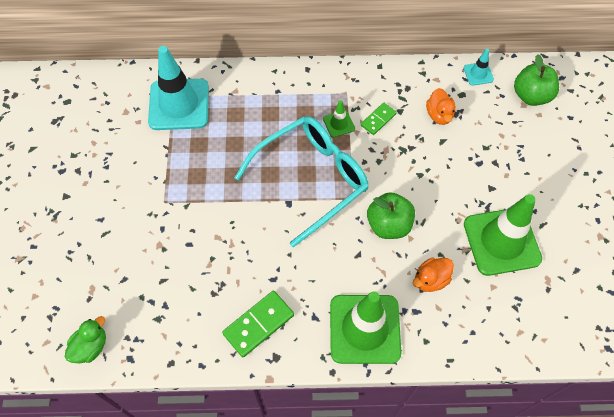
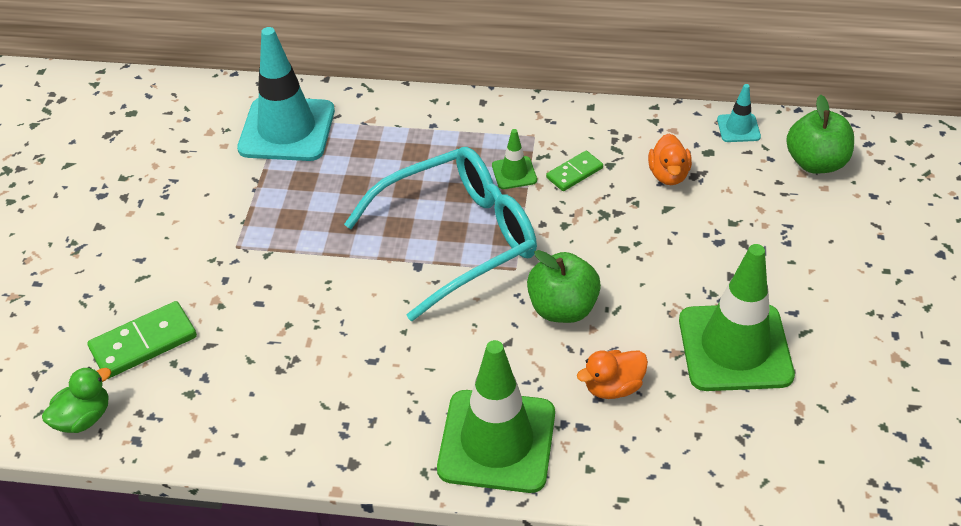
camera: 10 degrees right, 15 degrees down
(258, 324) = (336, 417): green domino -> green domino (143, 343)

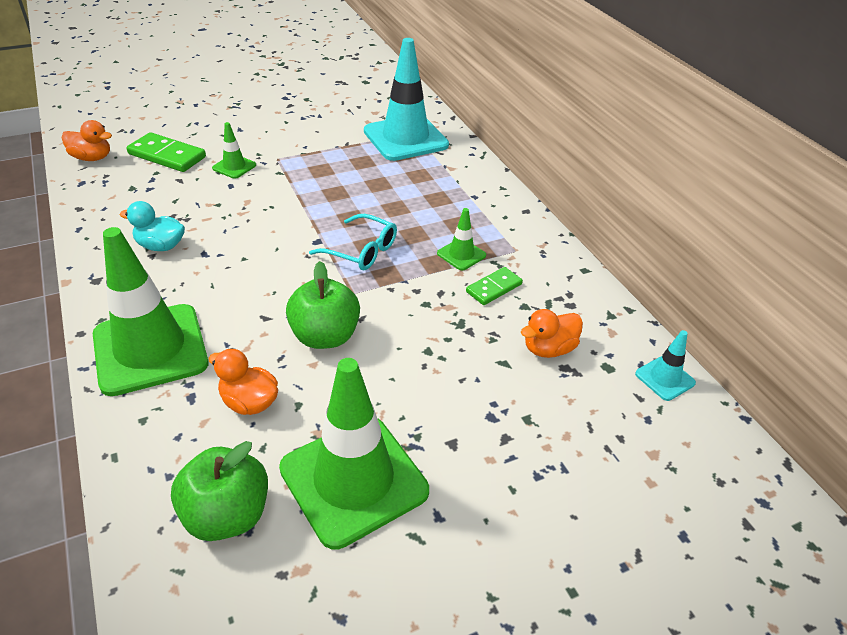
camera: 55 degrees right, 5 degrees down
(84, 418) = (92, 158): green duck -> orange duck
(222, 288) = (234, 167): none -> green traffic cone
(331, 393) = (161, 246): none -> turquoise duck
(458, 239) = (361, 251): turquoise glasses -> turquoise glasses, size x0.49
(574, 173) = (494, 288): green domino -> green domino turned 60 degrees counterclockwise
(815, 163) = (680, 461): green apple -> green apple (227, 515)

